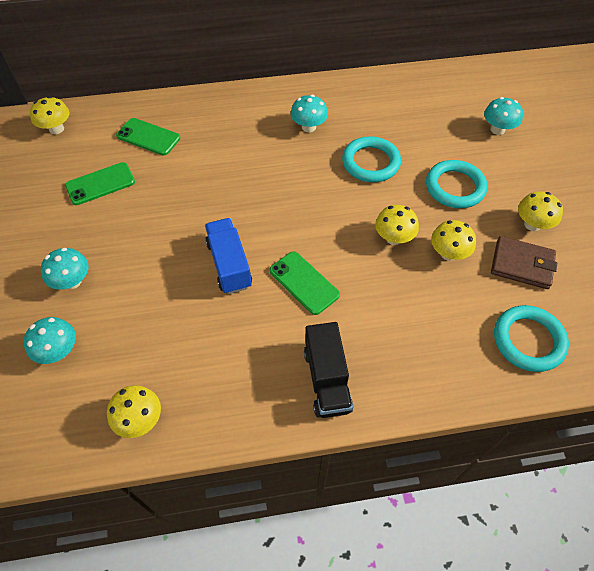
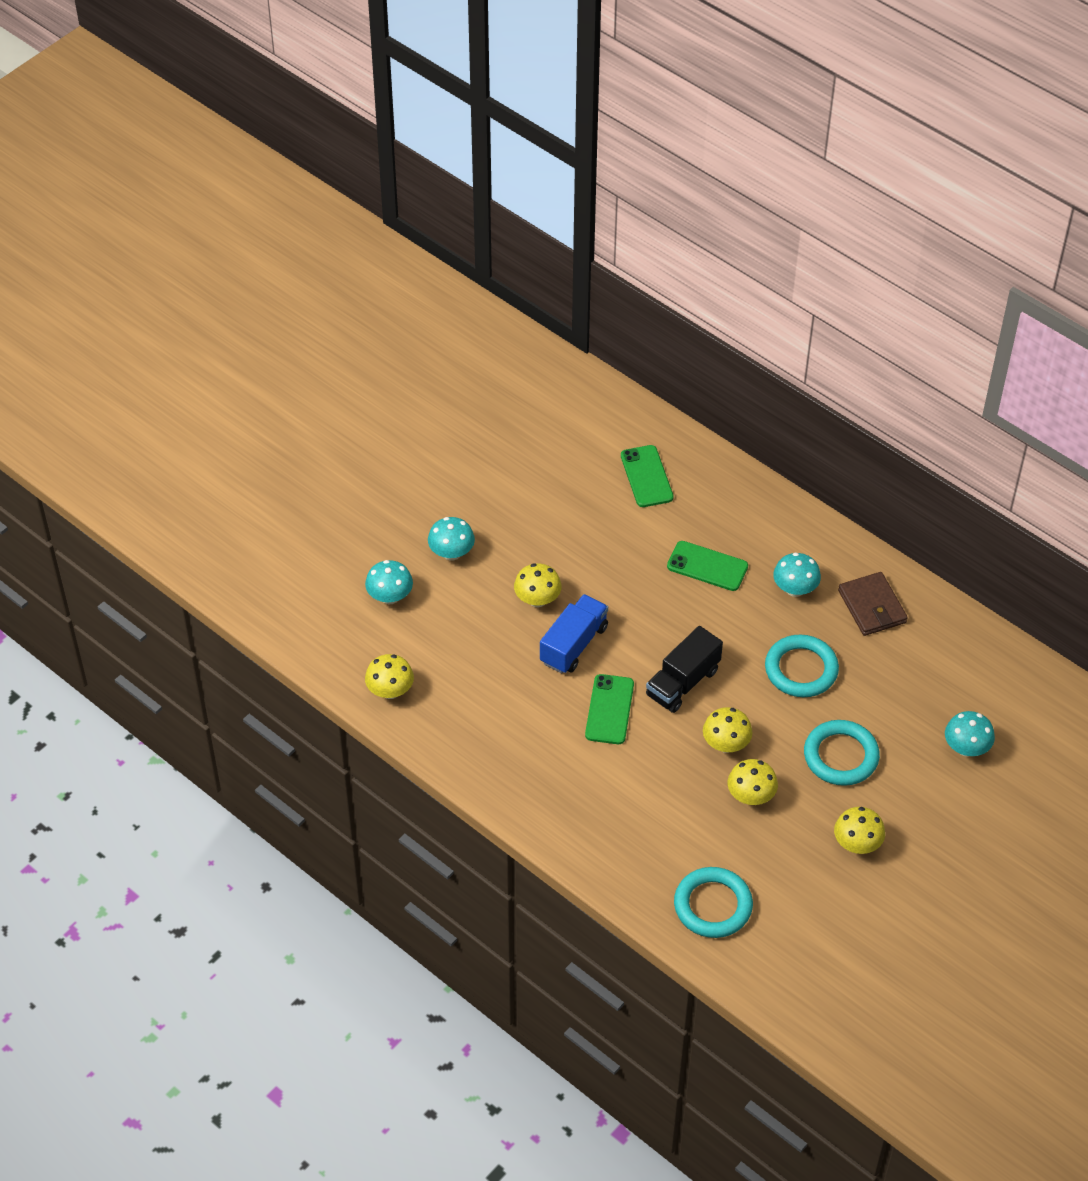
camera: 50 degrees right, 5 degrees down
(56, 129) = (582, 402): yellow mushroom -> yellow mushroom (537, 599)
(100, 184) = (559, 488): green phone -> green phone (707, 566)
(327, 380) = (535, 785): black truck -> black truck (682, 682)
(522, 264) = (796, 860): brown wallet -> brown wallet (872, 607)

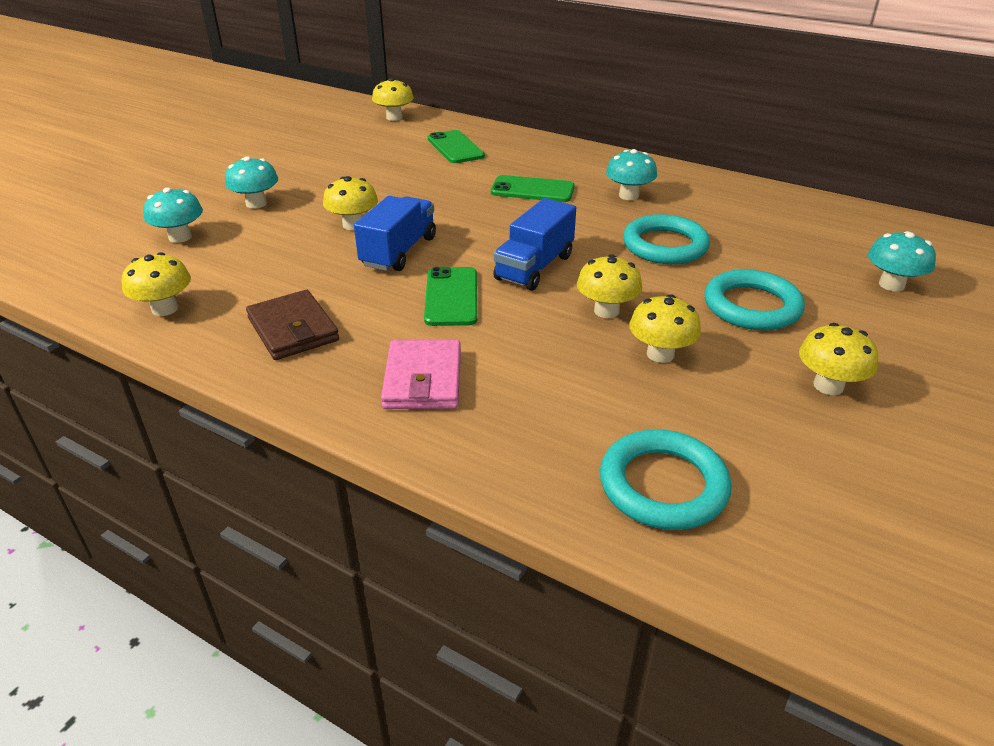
camera: 10 degrees left, 15 degrees down
(577, 795) = (423, 379): none -> pink wallet
(590, 403) = (394, 117): none -> yellow mushroom
(682, 682) = (534, 267): black truck -> blue truck
(872, 607) = (713, 199): brown wallet -> brown wallet (293, 329)

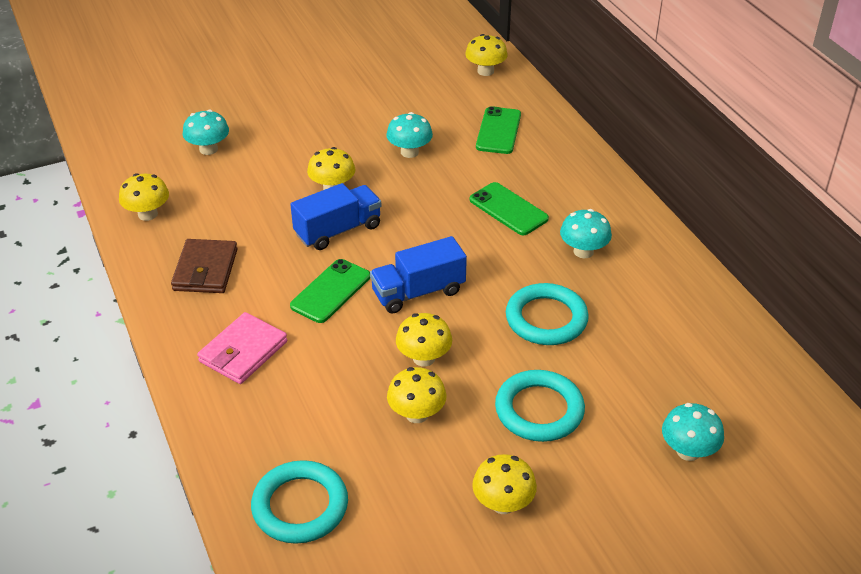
camera: 35 degrees right, 5 degrees up
(256, 203) = (286, 135): turquoise mushroom -> turquoise mushroom (409, 152)

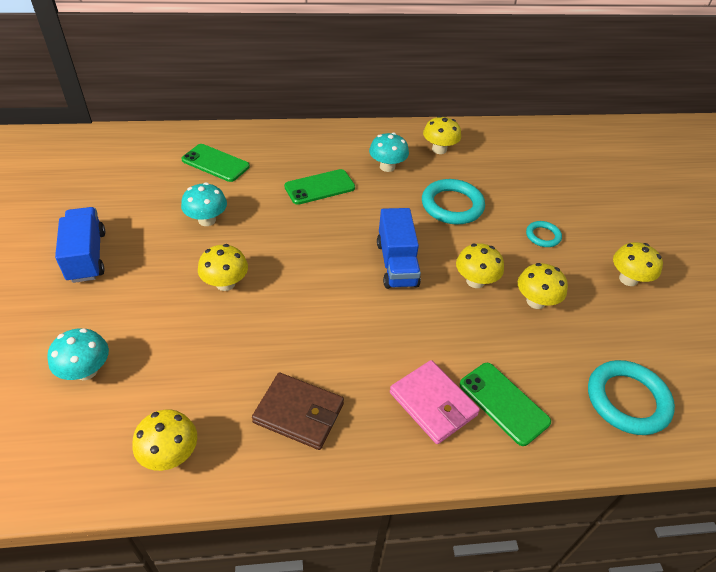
camera: 75 degrees left, 5 degrees up
(330, 291) = (373, 319): green phone -> green phone (503, 403)
(338, 230) = (291, 294): blue truck -> blue truck (87, 256)
(485, 71) = (125, 146): yellow mushroom -> yellow mushroom (439, 149)
(539, 410) = (543, 236): turquoise ring -> turquoise ring, size x0.54
(688, 451) = (588, 184): turquoise mushroom -> none

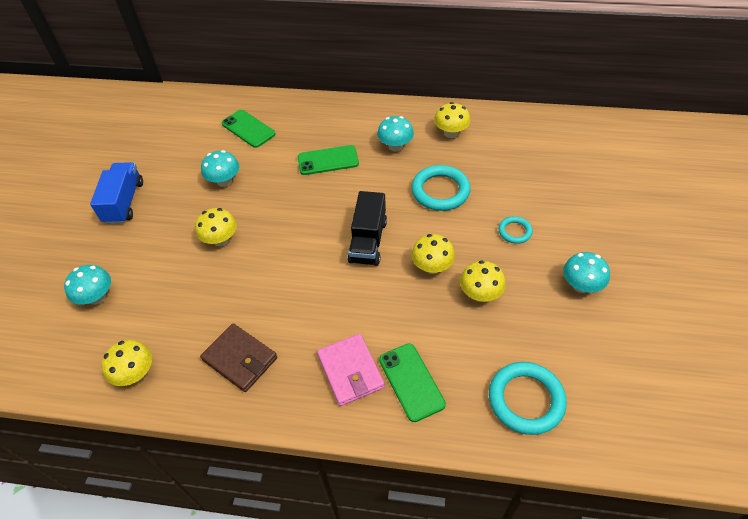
camera: 20 degrees right, 5 degrees up
(396, 264) = (368, 241): blue truck -> black truck
(628, 279) = (581, 285): yellow mushroom -> turquoise mushroom

